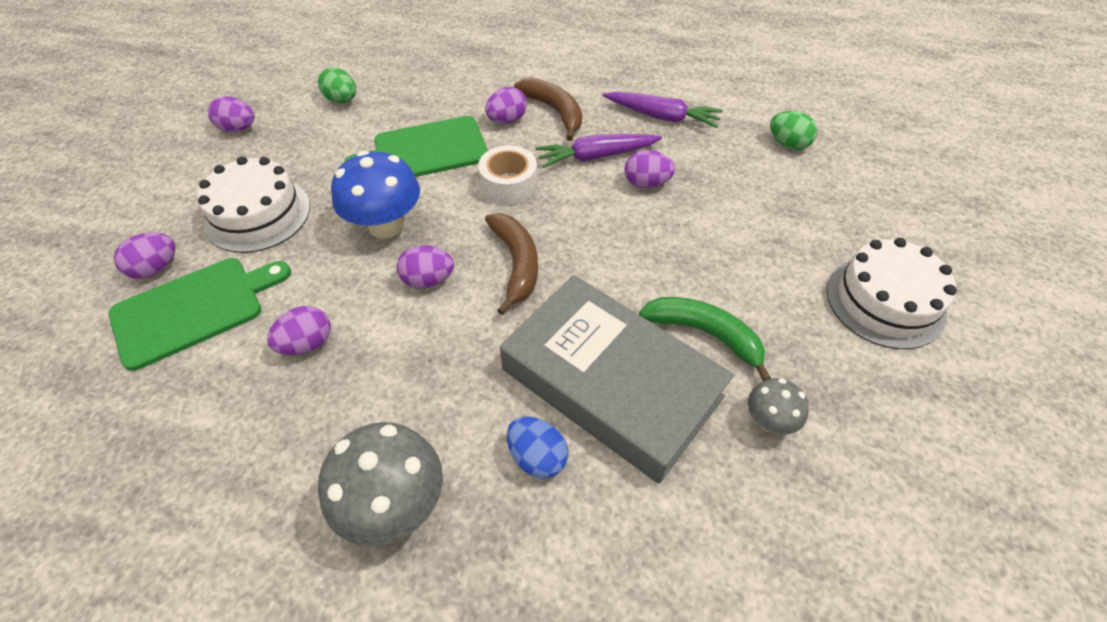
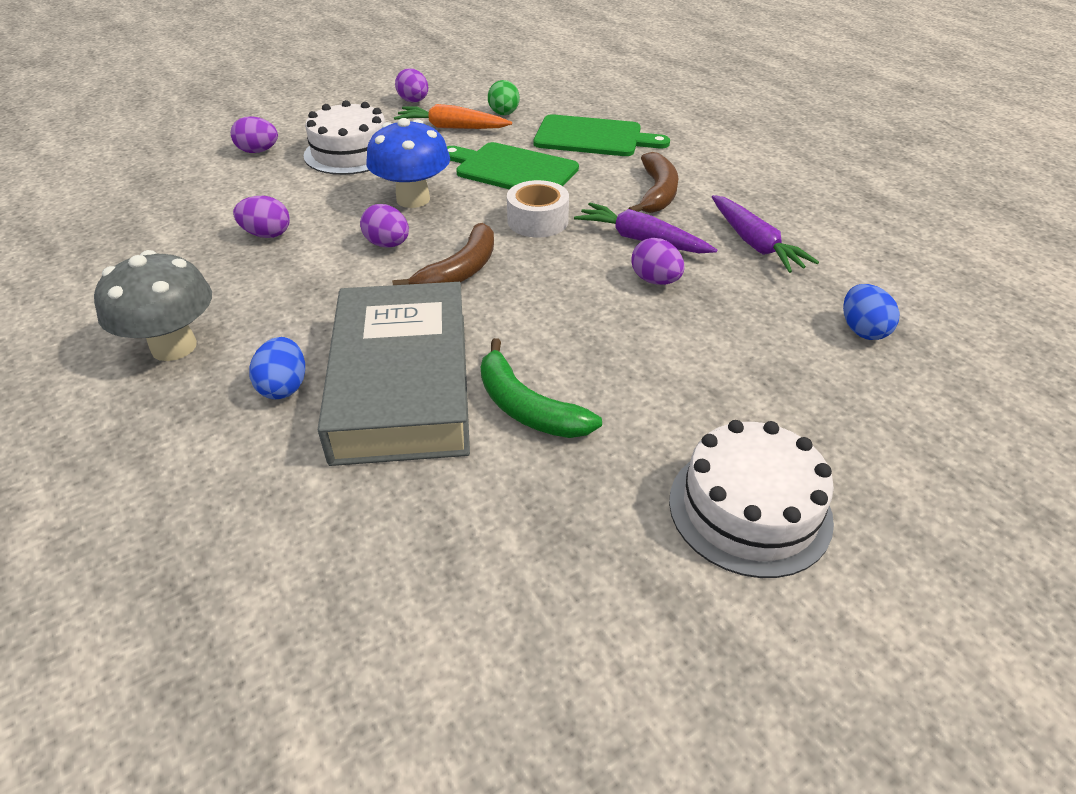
camera: 45 degrees right, 10 degrees down
(194, 309) = (243, 182): green cutting board -> green cutting board (593, 137)
(316, 137) = (452, 127): none -> orange carrot
(507, 120) = (606, 180): purple egg -> none
(705, 334) = (527, 407): green banana -> green banana turned 150 degrees clockwise
(769, 421) = (476, 500): grey mushroom -> none
(788, 144) = (862, 330): green egg -> blue egg

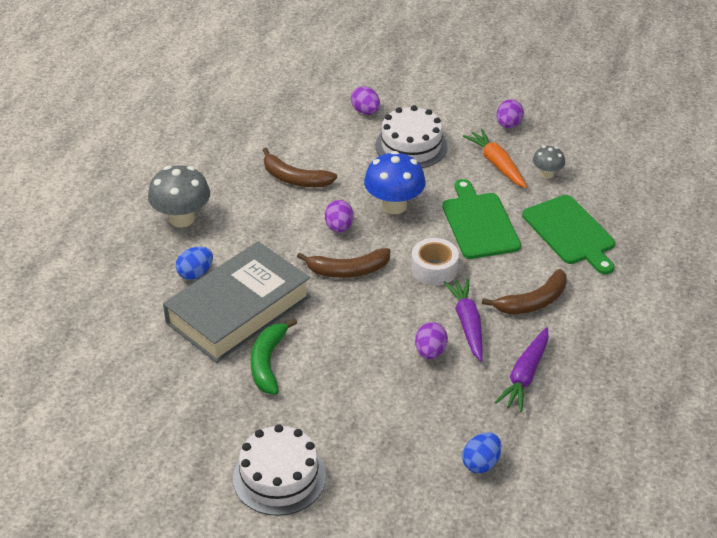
camera: 50 degrees right, 0 degrees up
(267, 234) = (294, 178): purple egg -> brown banana
(504, 114) = (547, 174): green egg -> grey mushroom

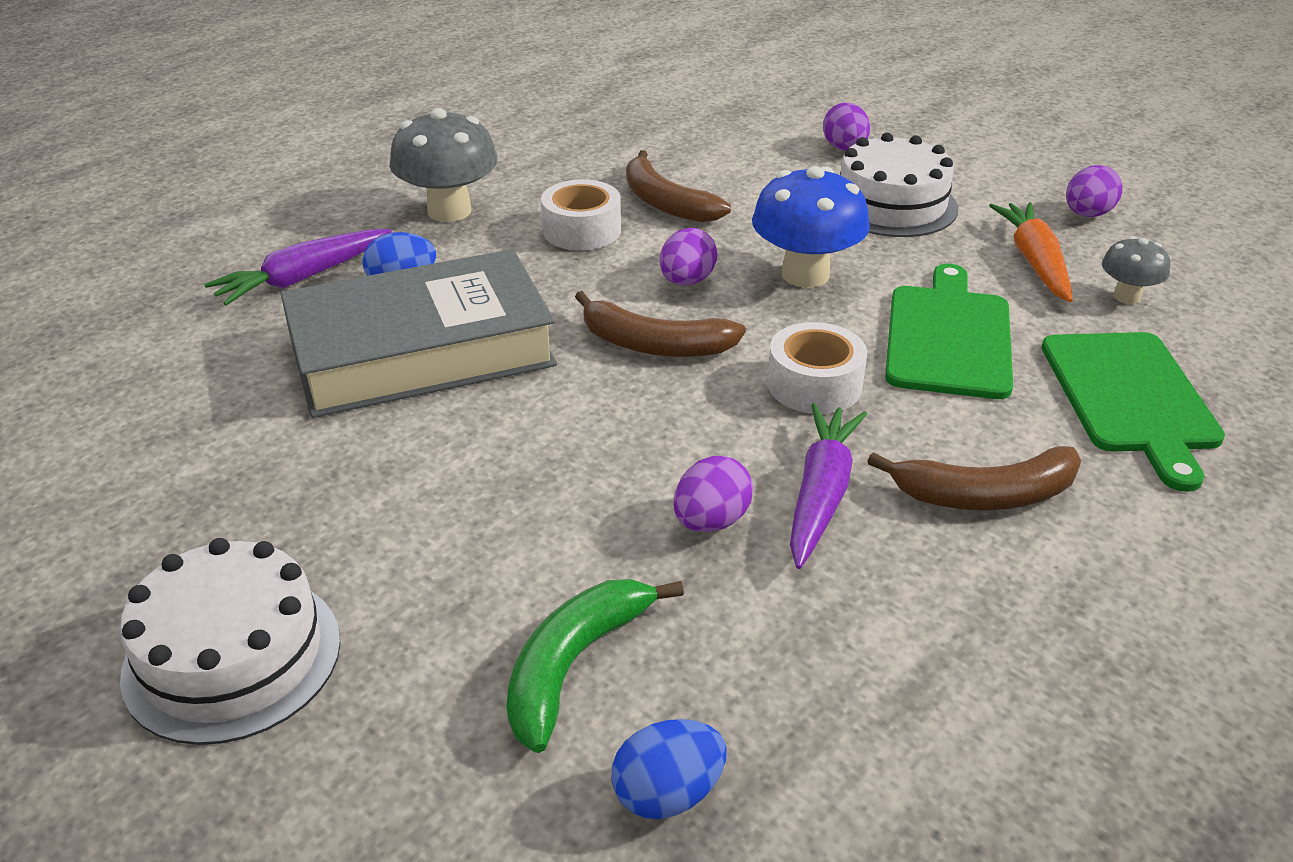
camera: 25 degrees right, 5 degrees down
(263, 211) = (582, 230): none -> white tape
(268, 362) = (396, 445): green banana -> green banana (574, 665)
(525, 375) = (888, 633): purple carrot -> purple carrot (303, 278)

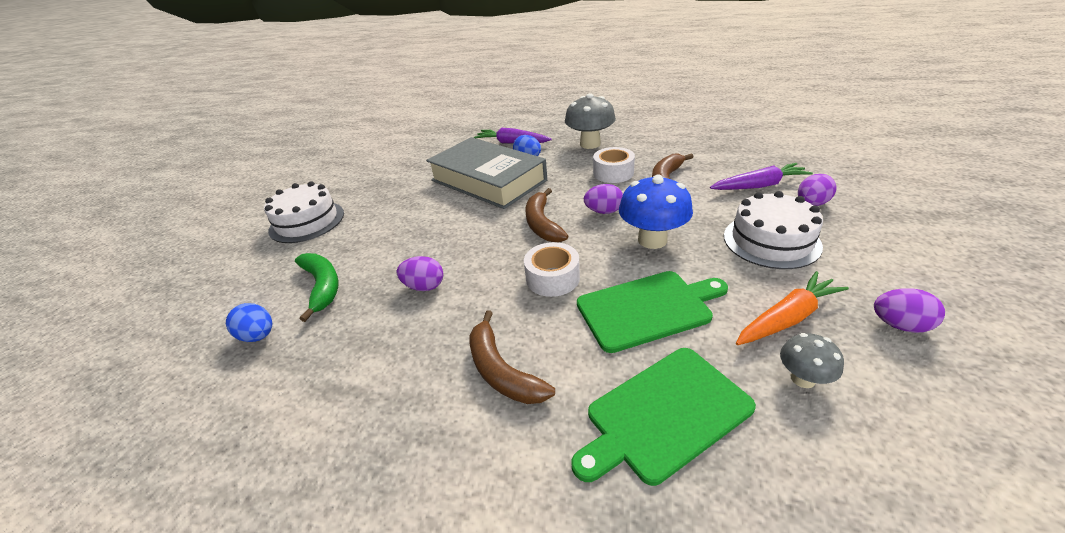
camera: 65 degrees right, 0 degrees up
(574, 665) = (322, 286): green banana -> green banana turned 60 degrees clockwise
(821, 494) = (463, 311): purple carrot -> purple carrot (759, 186)

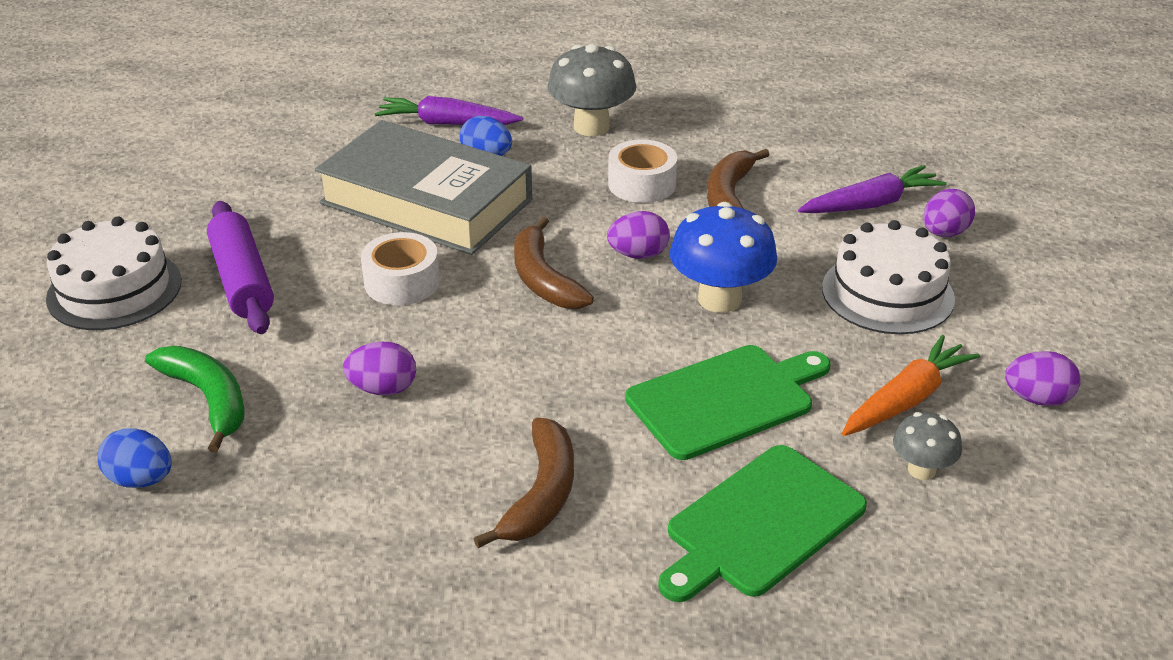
camera: 15 degrees left, 0 degrees up
(374, 219) = (243, 280): none -> purple rolling pin
(501, 371) = (541, 494): brown banana -> brown banana turned 120 degrees counterclockwise
(552, 278) = (581, 365): white tape -> white tape (402, 282)

